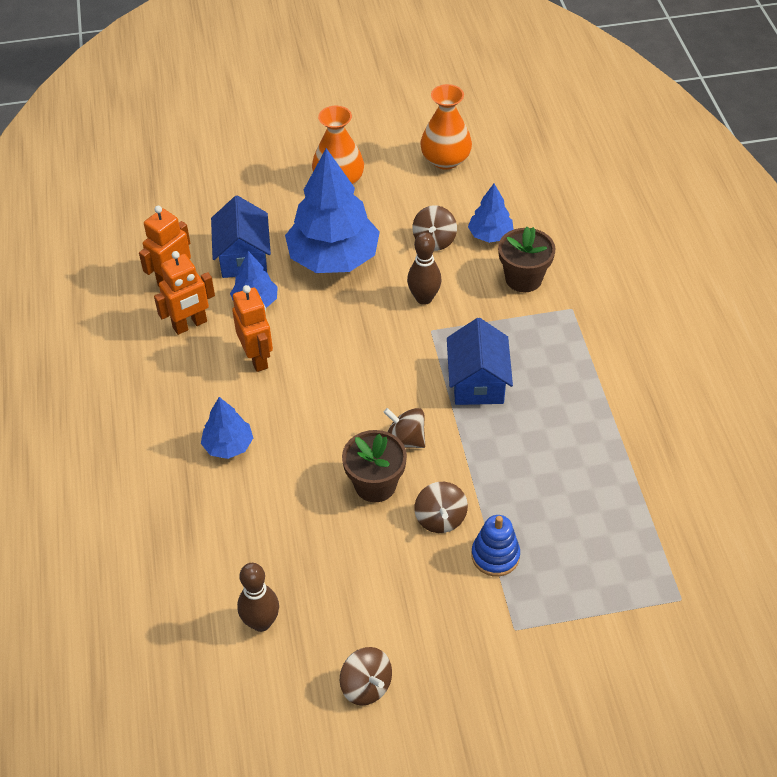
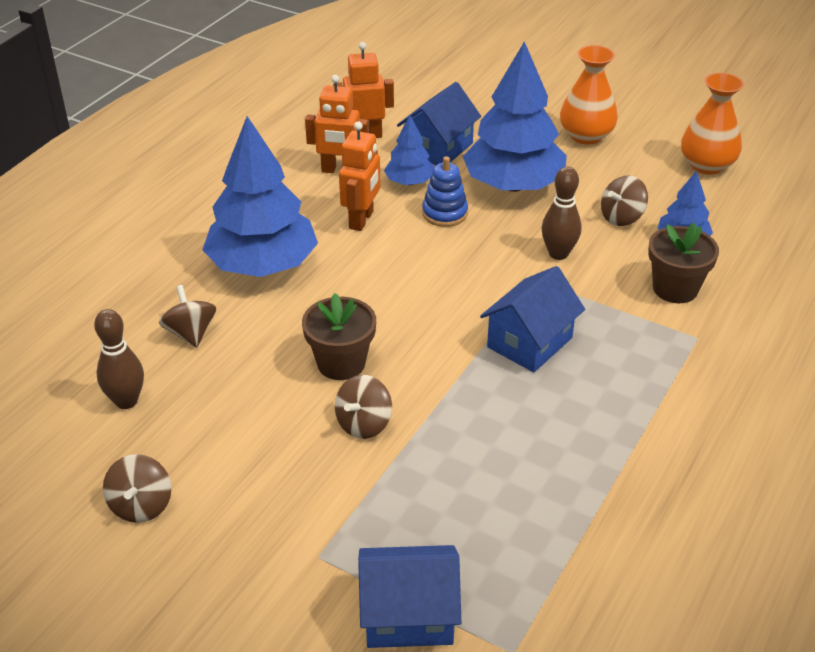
camera: 40 degrees right, 10 degrees down
(228, 445) = (262, 265): blue tree -> blue tree, size x2.02
(405, 440) = (408, 346): brown spinning top -> brown spinning top (190, 333)
(495, 556) = (375, 485): blue stacking toy -> blue stacking toy (444, 213)
(605, 623) = (408, 615): none -> blue house

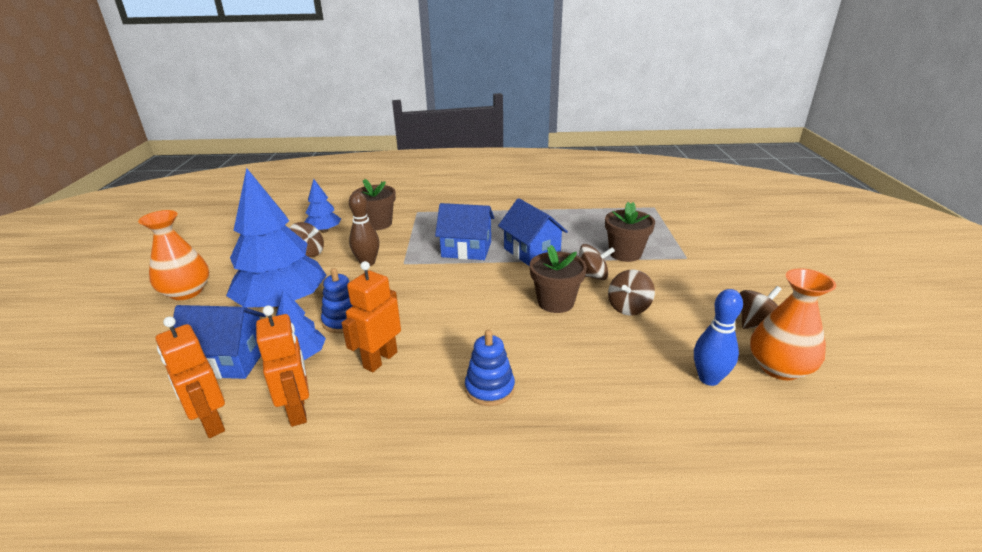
camera: 120 degrees left, 10 degrees down
(126, 401) = (709, 378): brown bowling pin -> blue bowling pin
(190, 333) = (609, 385): brown spinning top -> brown spinning top (628, 307)
(262, 265) = (489, 388): blue tree -> blue stacking toy
(361, 220) = (380, 360): orange robot -> orange robot turned 45 degrees counterclockwise
(388, 493) = (625, 253): none -> brown flower pot
(408, 615) = (675, 229): blue house -> blue house (531, 252)
(707, 165) = (224, 240): orange vase -> orange vase (779, 368)

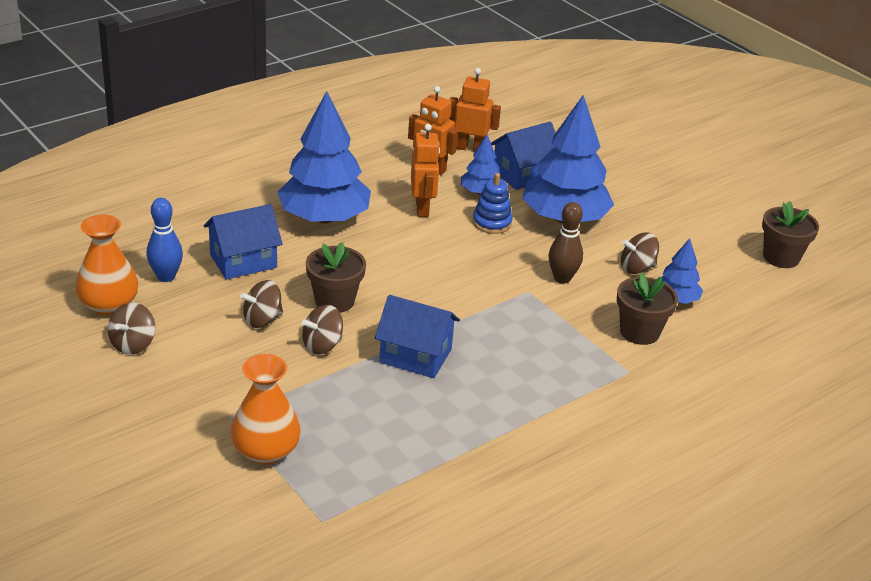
camera: 140 degrees right, 5 degrees up
(186, 292) = (656, 199): orange vase -> orange vase (266, 451)
(466, 249) = (489, 332): blue house -> blue house (243, 261)
(489, 388) = (324, 218): blue stacking toy -> blue tree
(625, 253) = (307, 394): brown flower pot -> brown flower pot (781, 257)
(628, 307) = (262, 319): brown spinning top -> brown spinning top turned 120 degrees counterclockwise

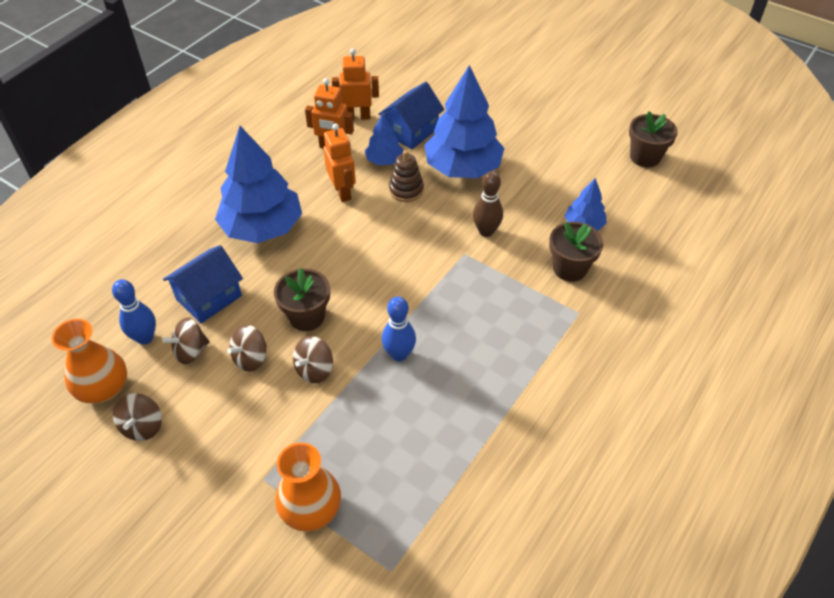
camera: 15 degrees left, 15 degrees up
(415, 355) = (399, 354): blue house -> blue bowling pin
(492, 223) = (406, 190): blue stacking toy -> brown stacking toy
(637, 268) = (540, 202): brown spinning top -> brown spinning top (190, 351)

